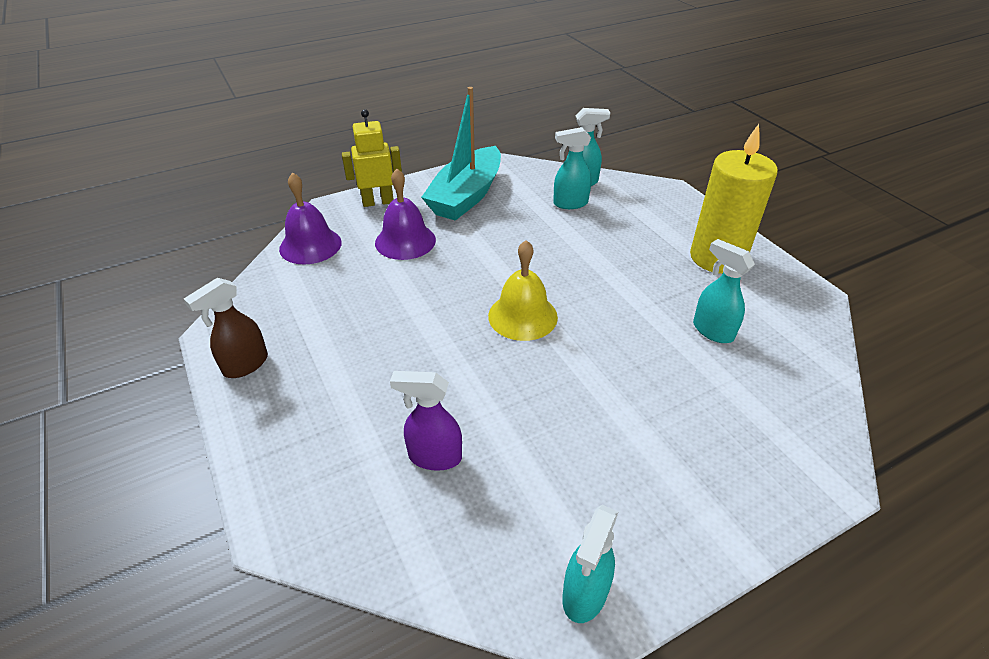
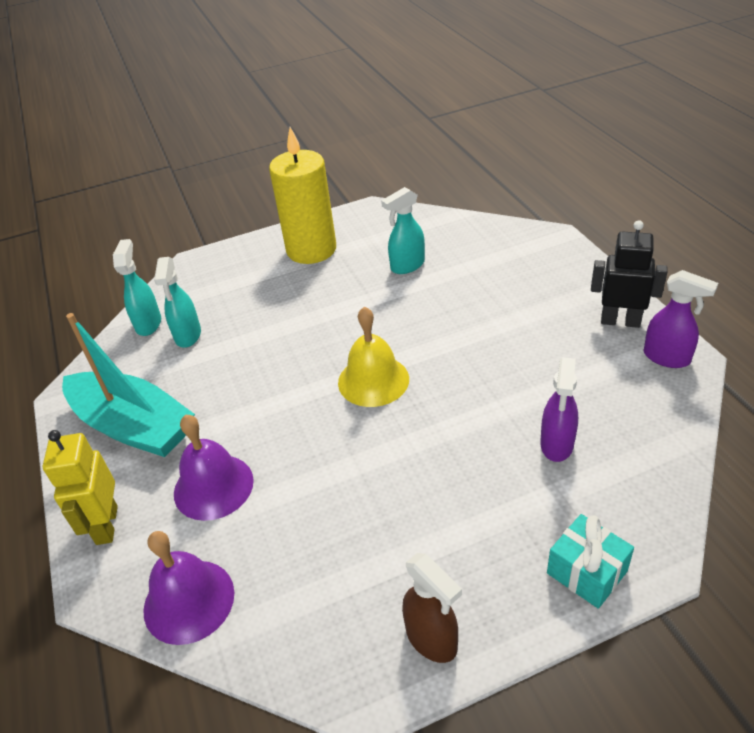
camera: 80 degrees left, 0 degrees up
(277, 470) = (586, 572): none -> turquoise gift
(584, 594) = (667, 358): turquoise spray bottle -> purple spray bottle
(653, 545) = (620, 321): none -> black robot

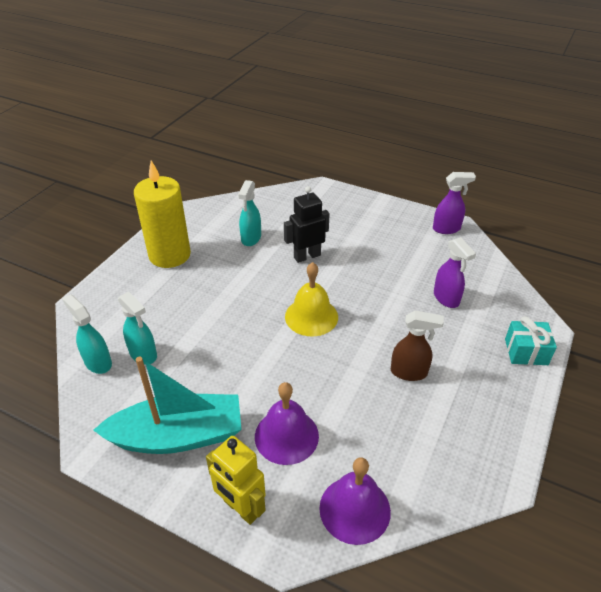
camera: 45 degrees left, 0 degrees up
(432, 639) = (500, 430): brown spray bottle -> brown spray bottle (409, 372)
(620, 321) = (405, 220): black robot -> black robot (307, 256)

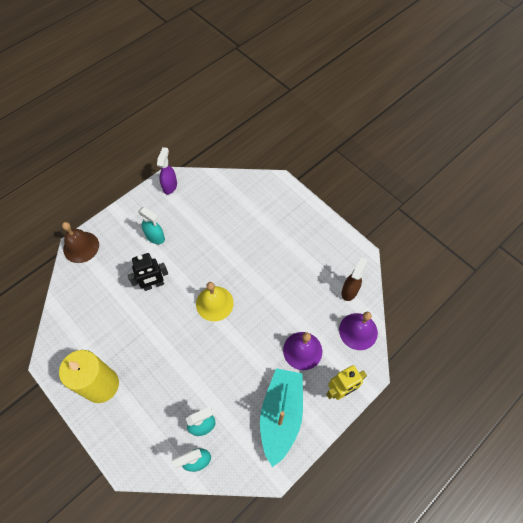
camera: 70 degrees left, 20 degrees up
(251, 238) = (113, 317): turquoise spray bottle -> turquoise spray bottle (155, 237)
(307, 256) = (153, 285): black robot -> black robot turned 105 degrees counterclockwise
(321, 191) = (81, 247): none -> brown bell
(409, 372) = (282, 266): brown spray bottle -> brown spray bottle (349, 291)
(446, 298) = (234, 218): purple spray bottle -> none
(526, 352) = (291, 200): turquoise gift -> none

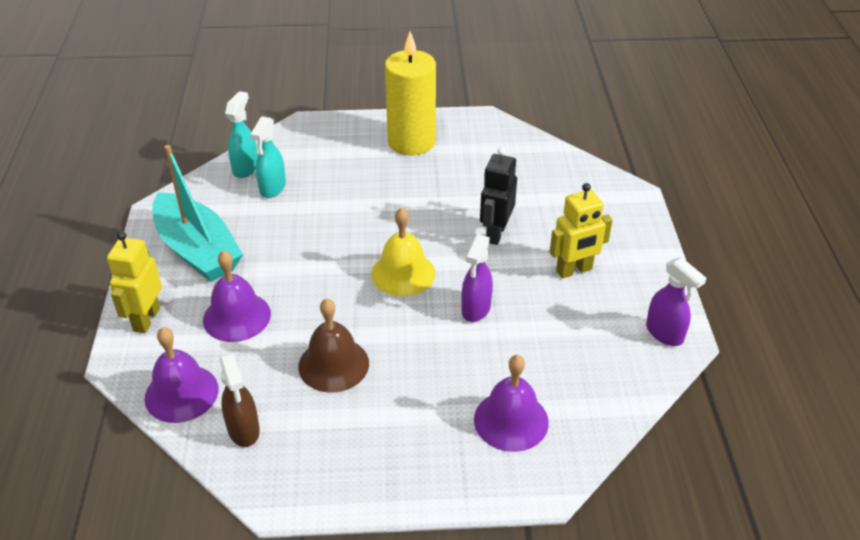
camera: 130 degrees right, 20 degrees down
(81, 247) = (626, 198): brown bell -> brown bell (333, 364)
(155, 237) = (574, 270): turquoise spray bottle -> yellow robot
(212, 258) = (476, 309): none -> purple spray bottle
(260, 208) = (511, 420): none -> purple bell

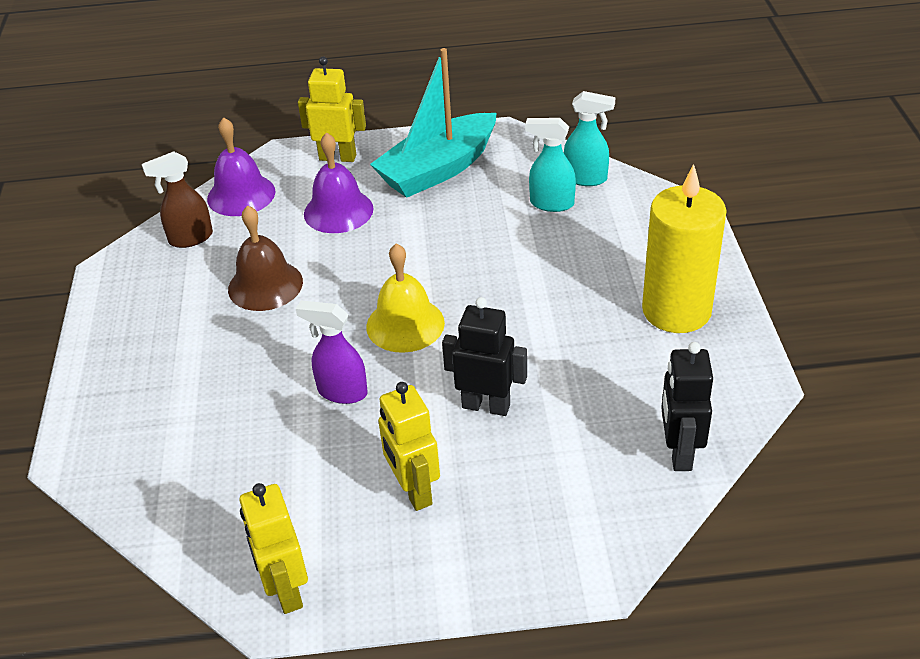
camera: 90 degrees right, 0 degrees up
(511, 420) = (166, 428): purple bell -> none
(540, 155) = (679, 452): none -> black robot
(665, 333) = (286, 590): purple spray bottle -> yellow robot

